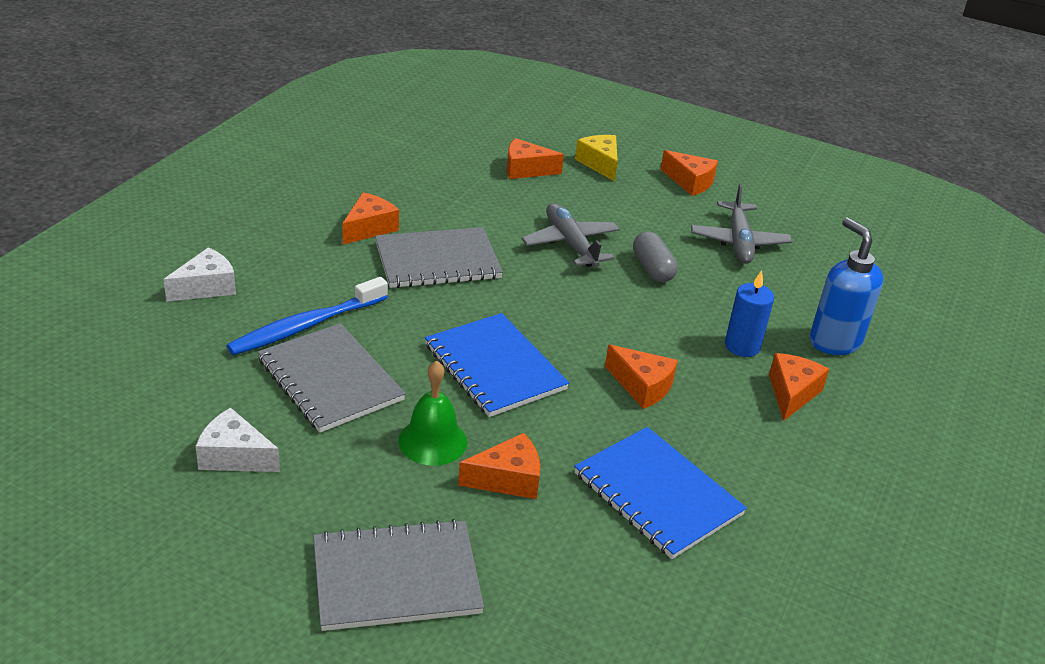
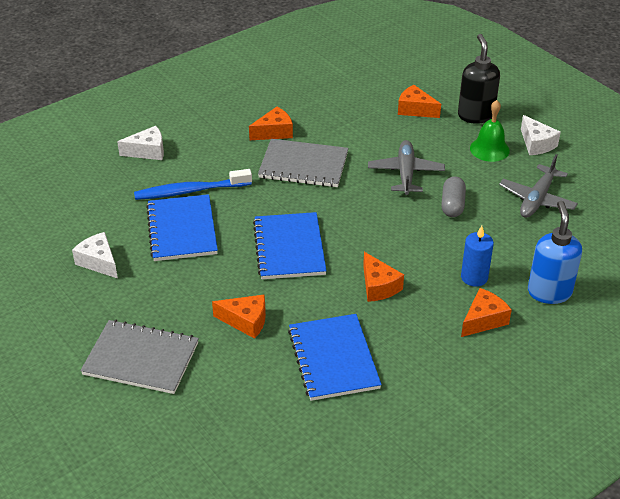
camera: 30 degrees right, 5 degrees up
(330, 380) = (182, 230): grey notebook -> blue notebook
(432, 441) = (217, 285): green bell -> green bell (489, 149)
(600, 164) = (475, 115): yellow cheese -> black soap dispenser
(690, 182) = (536, 144): orange cheese -> white cheese

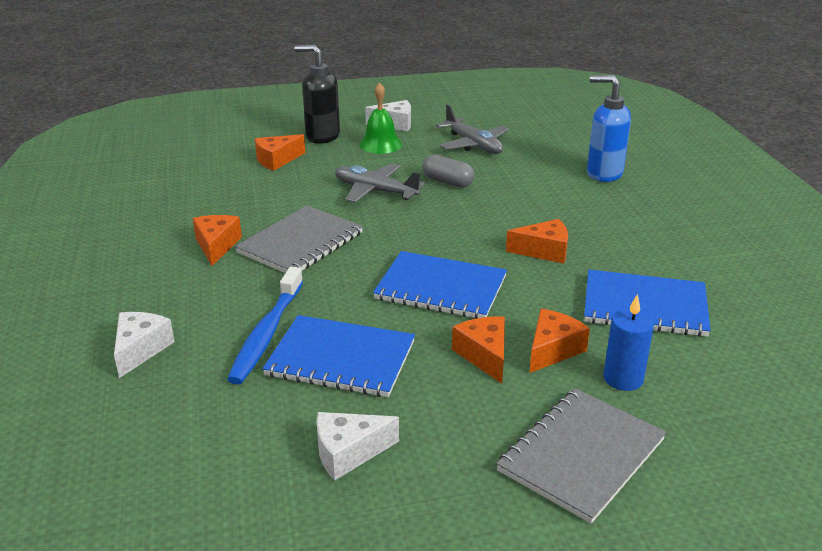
camera: 65 degrees left, 10 degrees down
(474, 277) = (562, 200): blue candle -> blue candle (623, 378)
(483, 320) = (625, 212): orange cheese -> orange cheese (484, 355)

